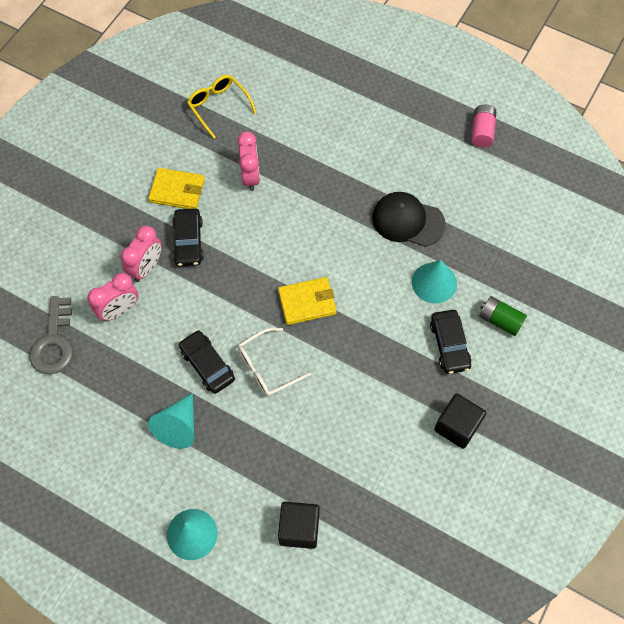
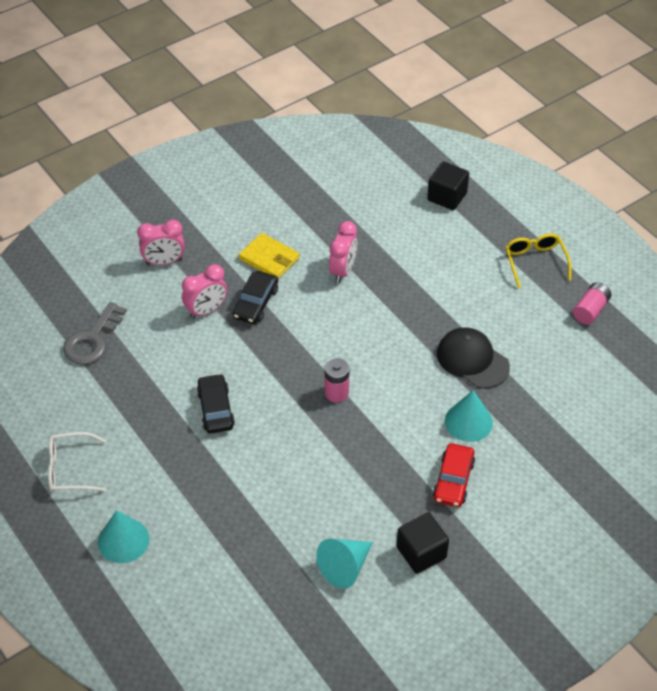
camera: 25 degrees right, 15 degrees down
(119, 310) = (163, 336): pink clock -> pink clock (164, 262)
(178, 426) = (161, 449): turquoise cone -> turquoise cone (345, 567)
(219, 107) = (346, 204): yellow glasses -> yellow glasses (535, 262)
(267, 367) = (269, 432): white glasses -> white glasses (71, 469)
(299, 528) = (222, 576): black cube -> black cube (447, 197)
(307, 302) = (336, 393): yellow wallet -> pink battery
(449, 345) = (453, 480): black car -> red car
(500, 320) = (516, 478): green battery -> none

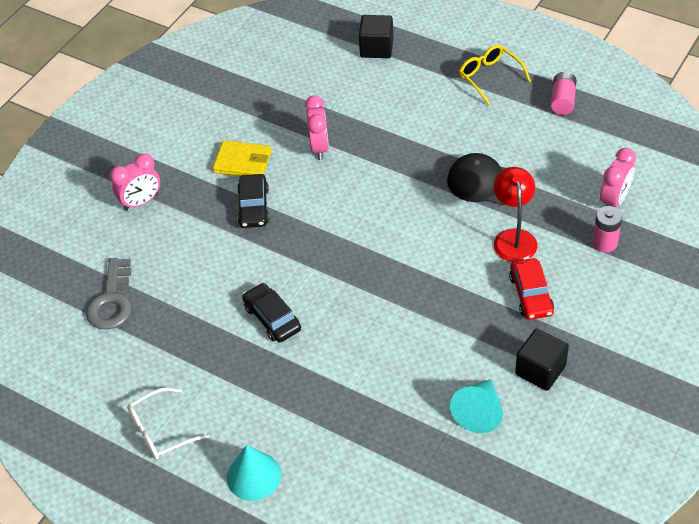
camera: 20 degrees left, 0 degrees up
(206, 310) = (209, 231): pink clock -> pink clock (614, 200)
(336, 393) = (378, 259): pink battery -> pink battery (604, 243)
(468, 422) = (513, 238): turquoise cone -> red lamp

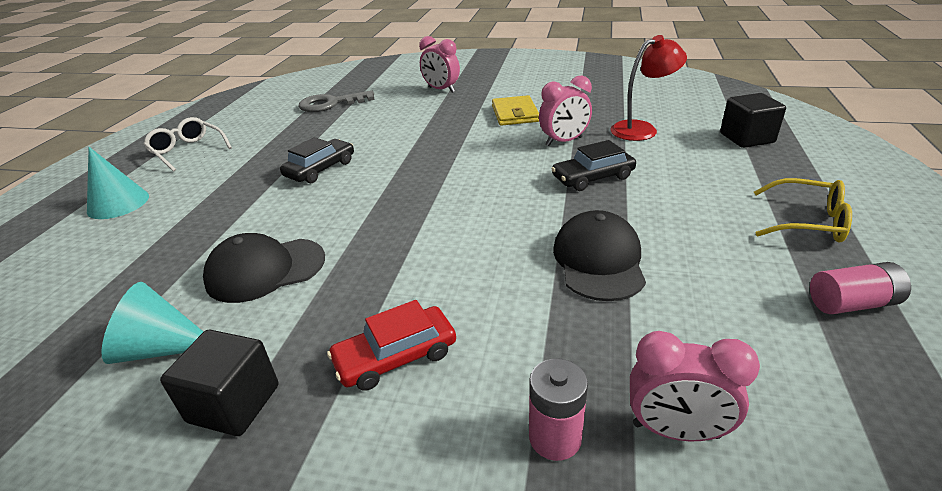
camera: 70 degrees right, 15 degrees down
(253, 207) = (461, 130): black car -> black car (592, 177)
(416, 358) = (265, 270): none -> black cap
(490, 77) = (806, 221): yellow glasses -> yellow glasses turned 75 degrees clockwise
(513, 238) = (507, 312): red lamp -> red lamp (641, 129)

